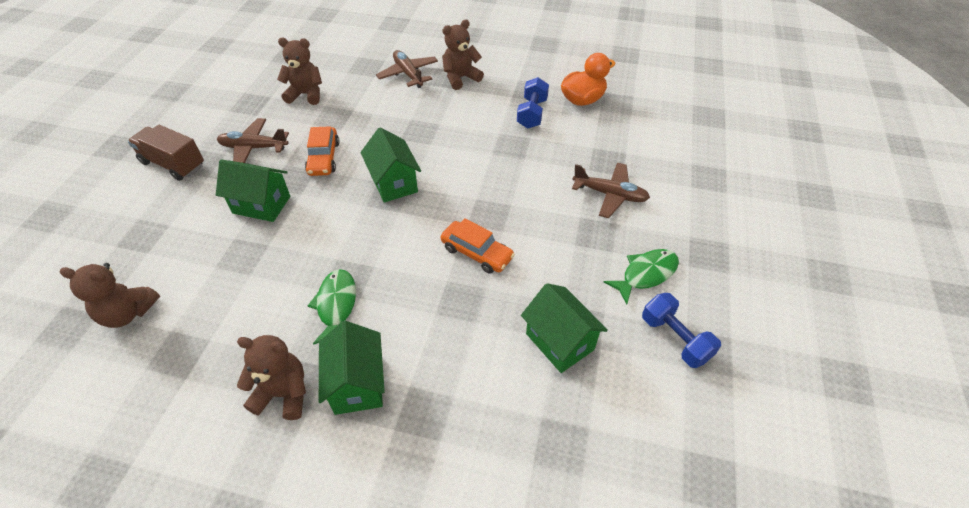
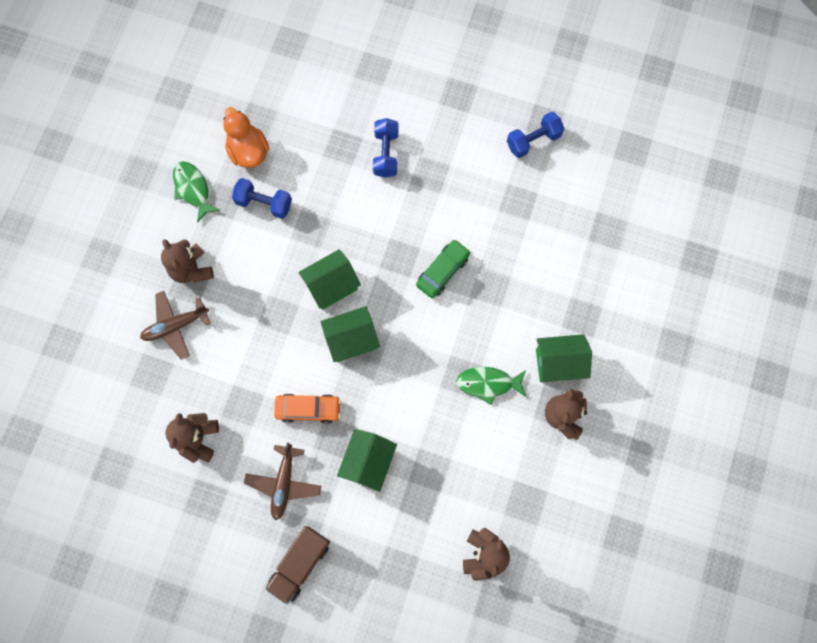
camera: 85 degrees left, 25 degrees up
(476, 253) = (443, 271): orange car -> green car
(559, 341) = (531, 219): green house -> green house (331, 286)
(610, 194) = (386, 153): brown plane -> blue dumbbell
(646, 274) = (474, 146): green fish -> green fish (193, 189)

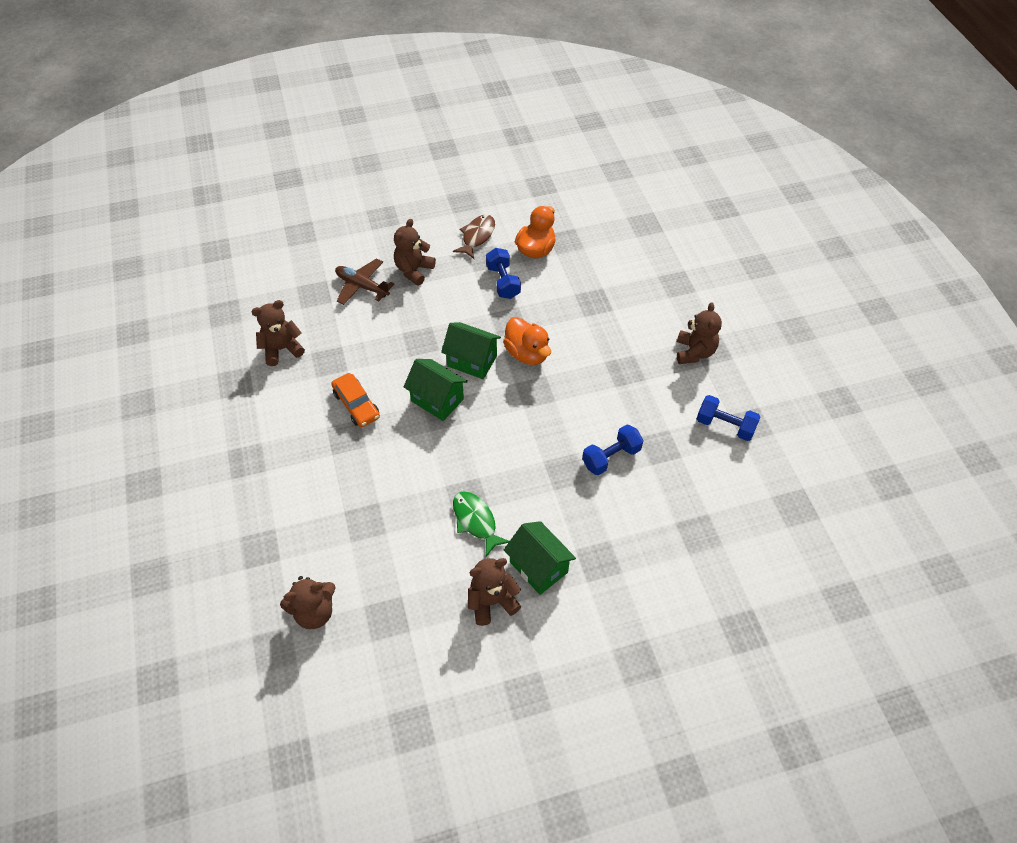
camera: 55 degrees right, 20 degrees down
(193, 189) = (477, 236): green fish -> brown fish
(284, 483) = (282, 424): brown plane -> none
(300, 564) = (220, 474): brown truck -> none
(357, 237) = (527, 353): none -> orange duck
(368, 462) = (340, 472): green house -> none
(386, 153) = (614, 332): blue dumbbell -> blue dumbbell (611, 457)
(443, 271) = (549, 428): green car -> none
(451, 109) = (694, 352): none -> brown teddy bear

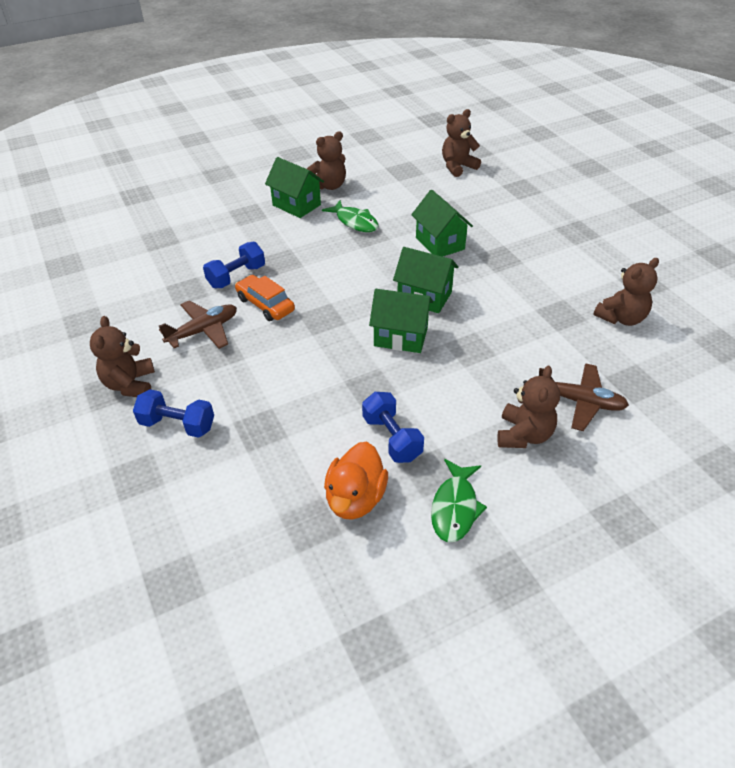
camera: 170 degrees right, 10 degrees down
(356, 405) = (505, 282): orange car -> orange car (265, 304)
(395, 468) = (440, 243): none -> green house
(477, 236) = (455, 507): brown fish -> green fish
(527, 353) = (338, 353): orange duck -> none
(640, 395) = (203, 331): none -> brown plane
(725, 425) = (113, 316): blue dumbbell -> blue dumbbell (177, 425)

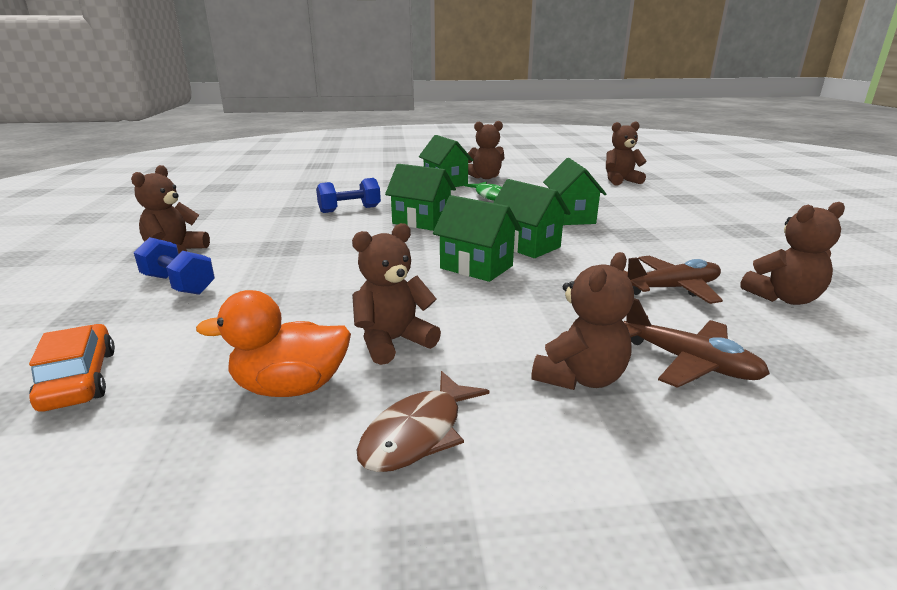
camera: 20 degrees right, 20 degrees down
(203, 331) = (282, 233): brown plane -> brown plane (672, 288)
(265, 304) = (357, 227): orange car -> orange car (79, 379)
(317, 281) = (421, 221): none -> green house
(355, 498) = (291, 387): orange duck -> orange duck turned 45 degrees clockwise
(392, 438) = (393, 342): blue dumbbell -> brown teddy bear
(455, 507) = (418, 433): green fish -> brown fish

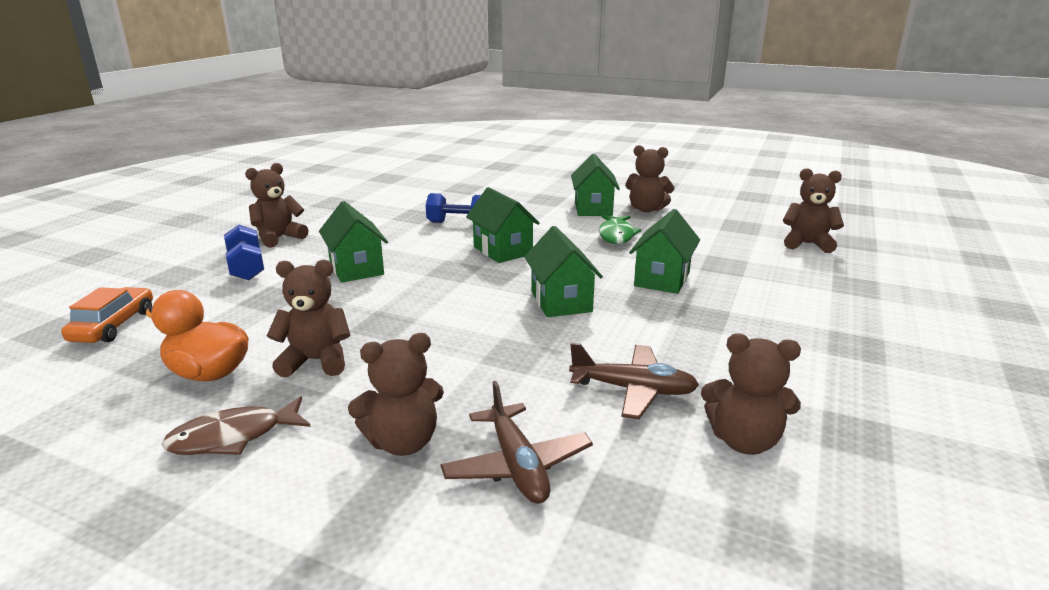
camera: 30 degrees right, 0 degrees up
(476, 267) = (479, 312): green house -> green house (356, 269)

